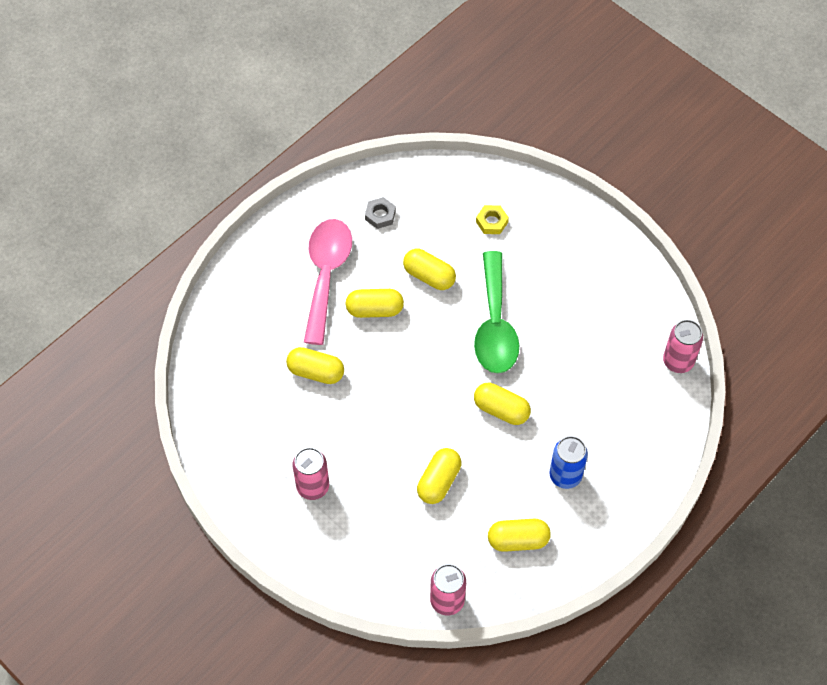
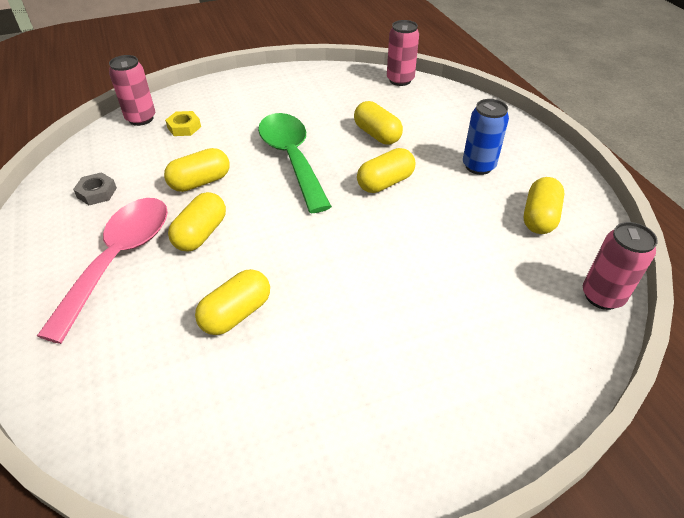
camera: 65 degrees left, 15 degrees down
(313, 487) = (397, 376): pink can -> pink can (141, 118)
(326, 274) = (119, 259): pink spoon -> pink spoon turned 75 degrees clockwise
(439, 481) = (445, 253): yellow capsule -> yellow capsule (377, 135)
(495, 325) = (291, 158): green spoon -> green spoon turned 135 degrees counterclockwise

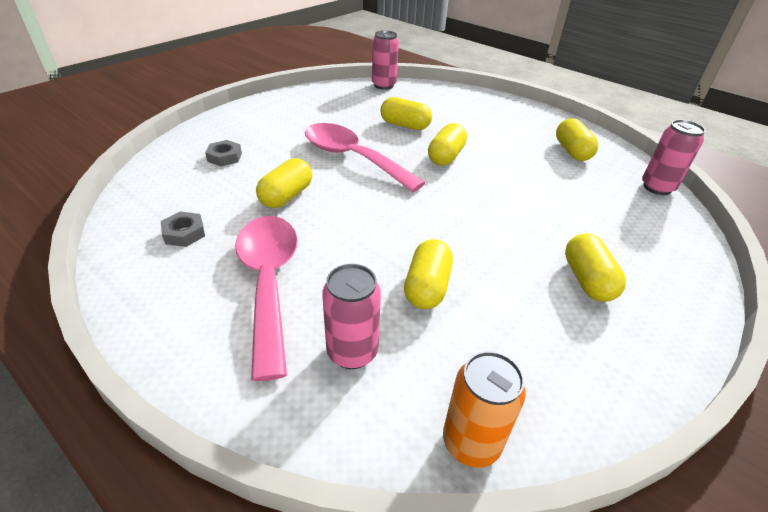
camera: 30 degrees left, 5 degrees down
(141, 118) = (170, 160): pink can -> pink can (352, 352)
(142, 463) = (471, 442): none -> orange can
(184, 127) = (224, 157): yellow nut -> grey nut
(201, 234) = (330, 236): yellow capsule -> yellow capsule (587, 280)
(291, 158) = (352, 158): green spoon -> pink spoon
(478, 166) = (500, 129): blue can -> none

